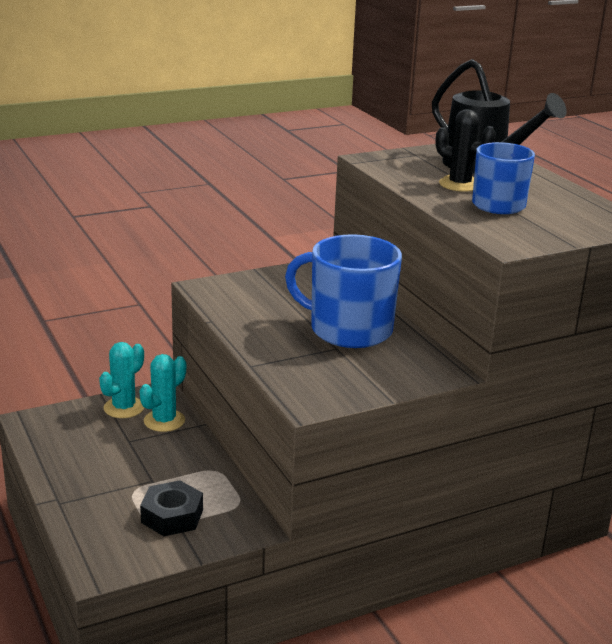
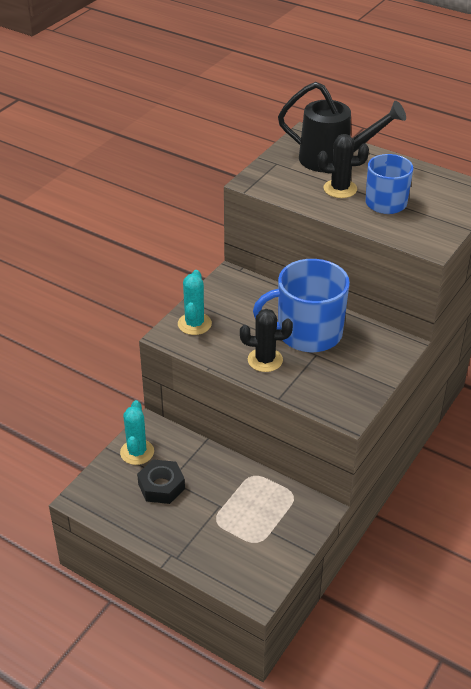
camera: 30 degrees left, 15 degrees up
(164, 421) = (177, 450): turquoise cactus -> turquoise cactus (194, 324)
(172, 516) = (261, 528): black nut -> black nut (161, 486)
(275, 334) = (265, 360): none -> black cactus

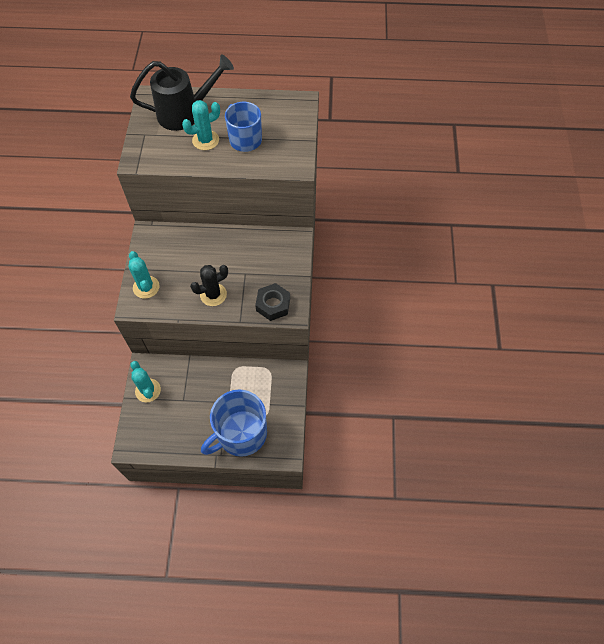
camera: 30 degrees left, 20 degrees up
(161, 486) = (180, 408): black nut -> black nut (273, 304)
(308, 333) = (229, 258): blue mug -> blue mug (241, 434)
(340, 189) = (205, 140): black cactus -> turquoise cactus

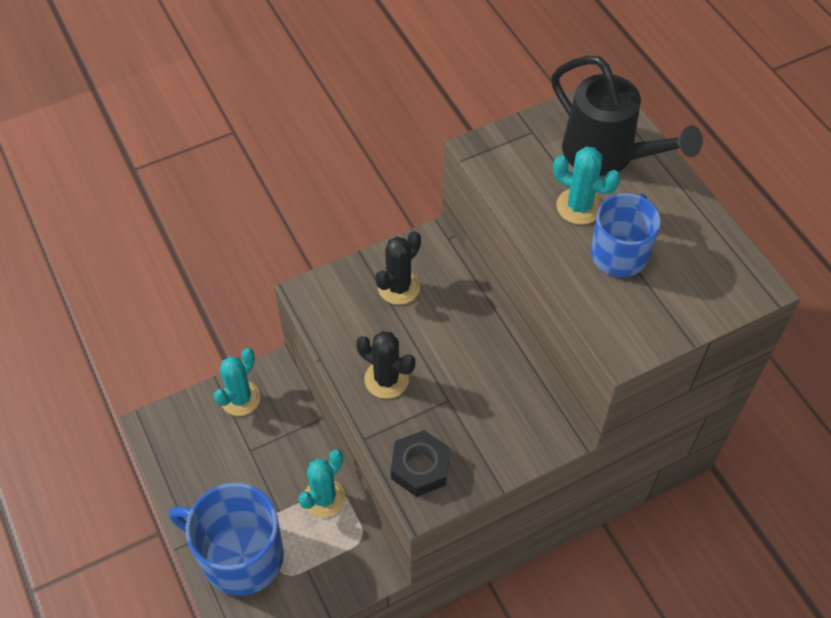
camera: 60 degrees right, 5 degrees down
(146, 287) = (346, 291): turquoise cactus -> turquoise cactus (324, 498)
(163, 261) = (399, 287): none -> black cactus

